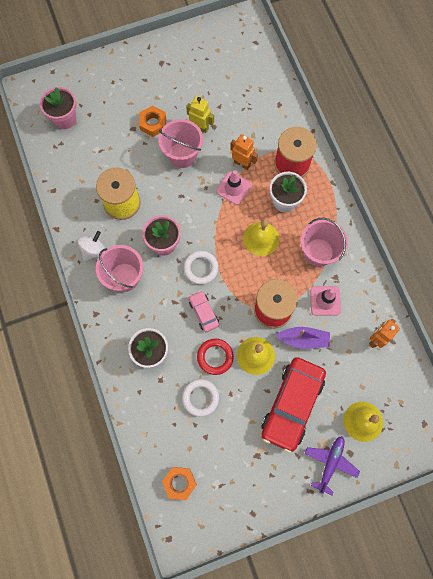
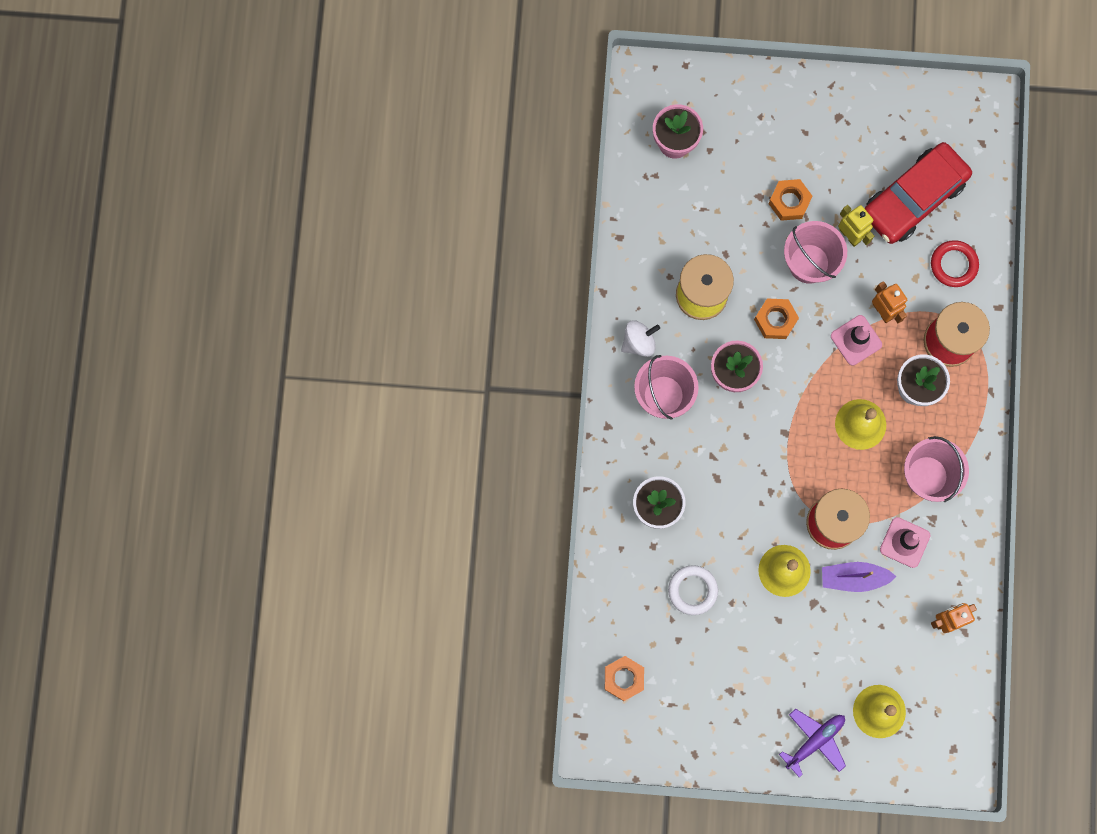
camera: 25 degrees right, 5 degrees up
(177, 198) = (775, 320): none -> orange nut
(201, 268) = (765, 428): white ring -> none
(203, 312) = (743, 487): pink car -> none
(215, 357) = (733, 549): red ring -> red ring (953, 265)
(292, 404) = (801, 651): red car -> red car (913, 198)
(303, 339) = (853, 578): purple boat -> purple boat turned 150 degrees clockwise

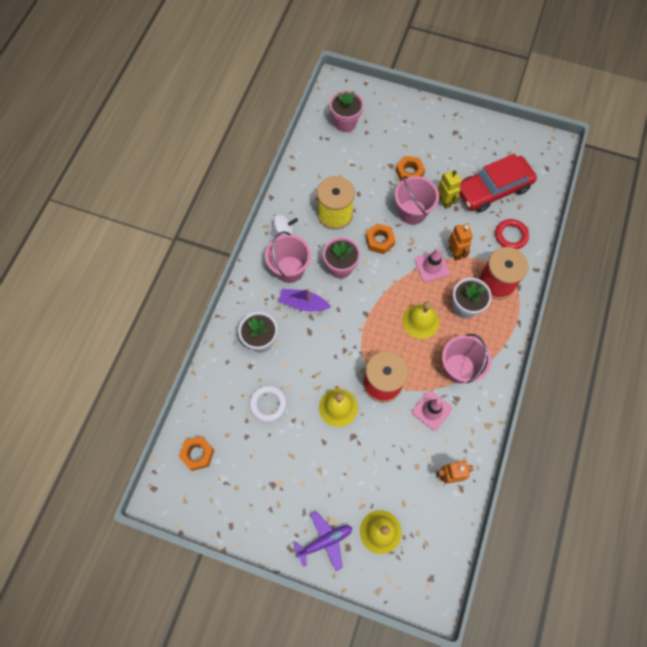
camera: 15 degrees right, 10 degrees down
(853, 578) = (387, 426): purple boat -> purple boat (303, 304)

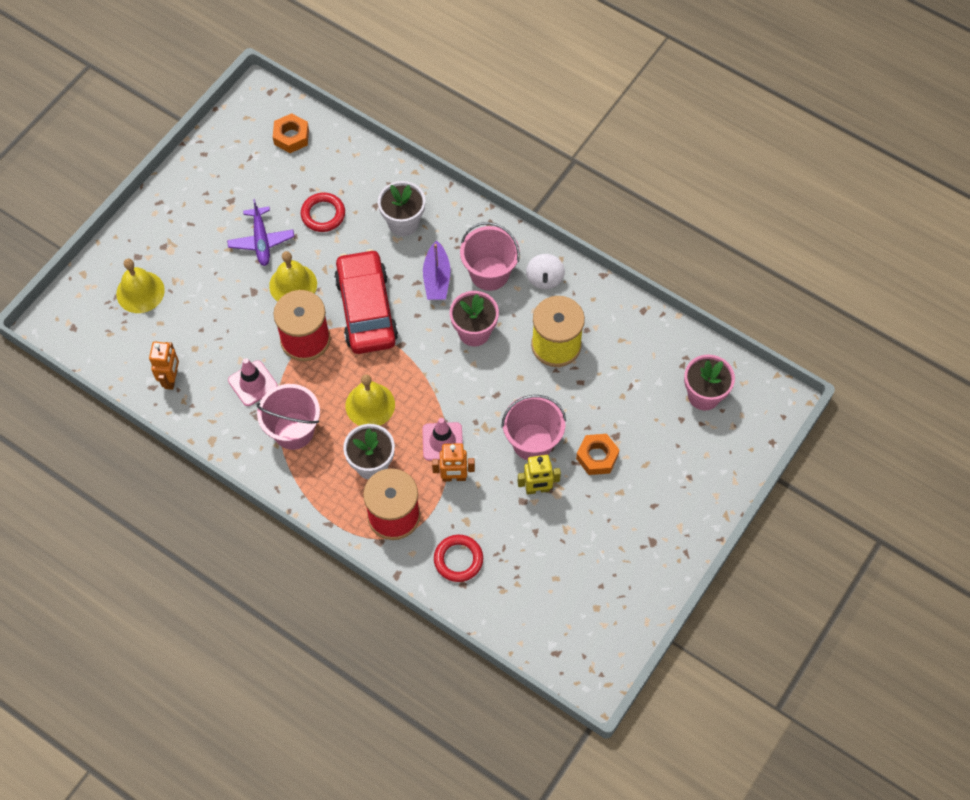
camera: 105 degrees right, 5 degrees down
(268, 404) = (323, 214): white ring -> red ring
(303, 304) = (437, 278): purple boat -> purple boat turned 150 degrees clockwise
(325, 541) = (152, 236): purple plane -> purple plane (261, 241)
(380, 241) = (499, 389): orange nut -> none
(493, 189) = (539, 561): red car -> red car (366, 309)

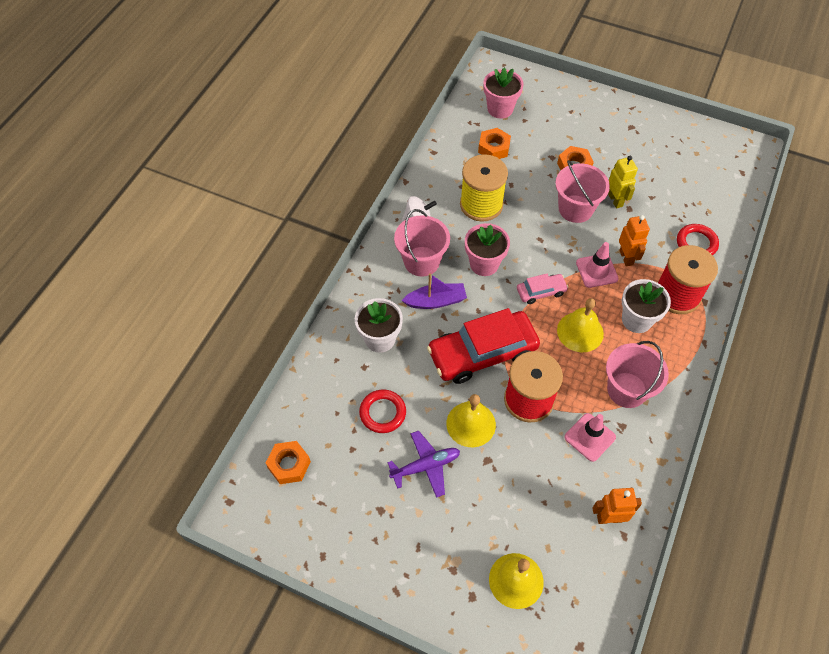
camera: 100 degrees left, 5 degrees down
(427, 379) = (541, 291): none -> pink car
(639, 375) = (493, 148): none -> orange nut

